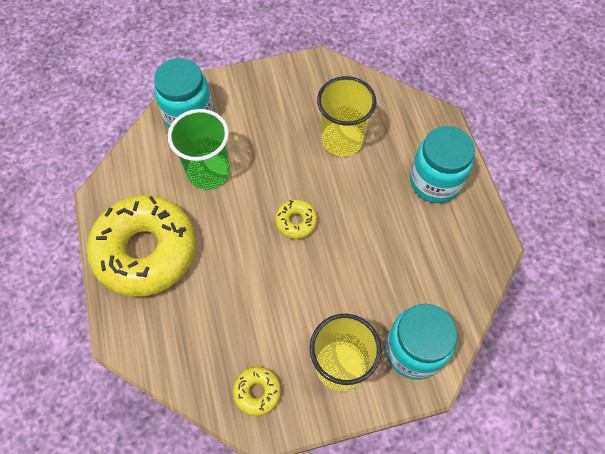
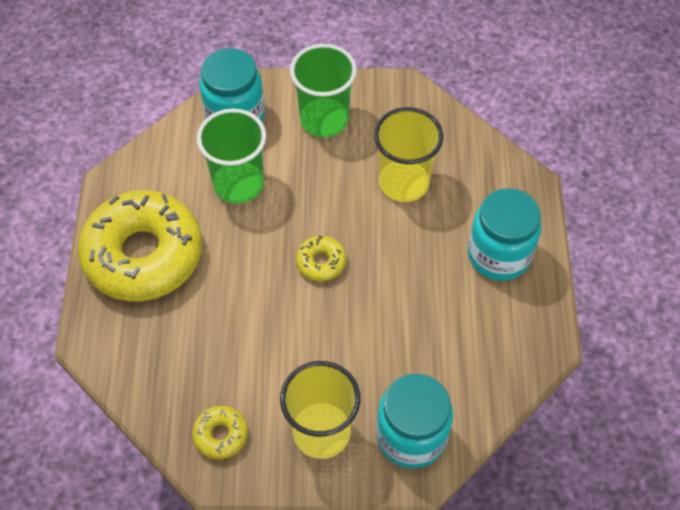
camera: 15 degrees right, 5 degrees down
(262, 103) = (324, 119): none -> green cup

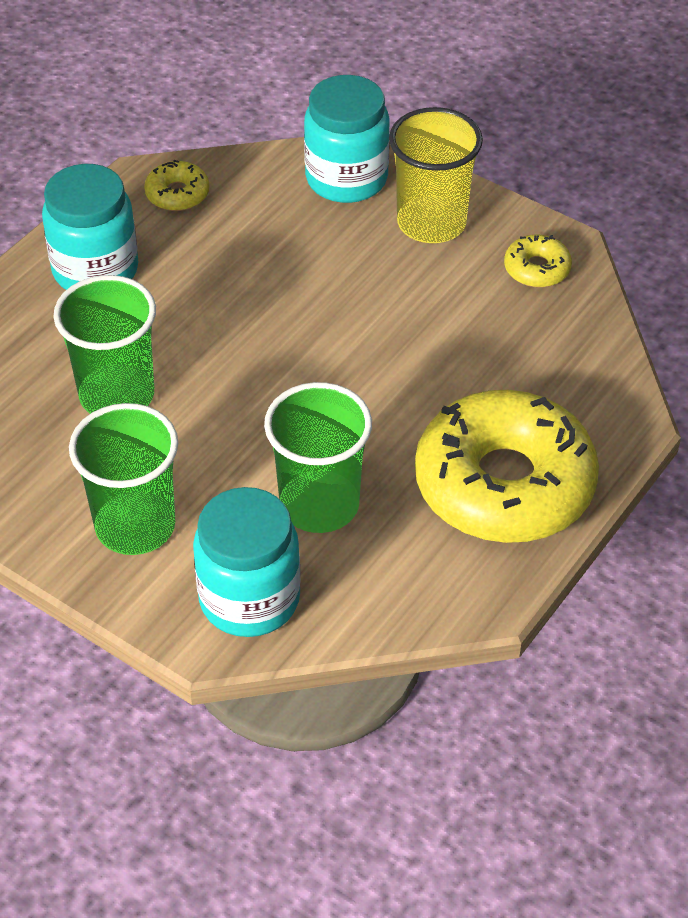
camera: 145 degrees left, 10 degrees down
(321, 262) = (296, 364): yellow donut -> yellow donut (177, 194)
(403, 182) = (117, 395): yellow cup -> green cup

